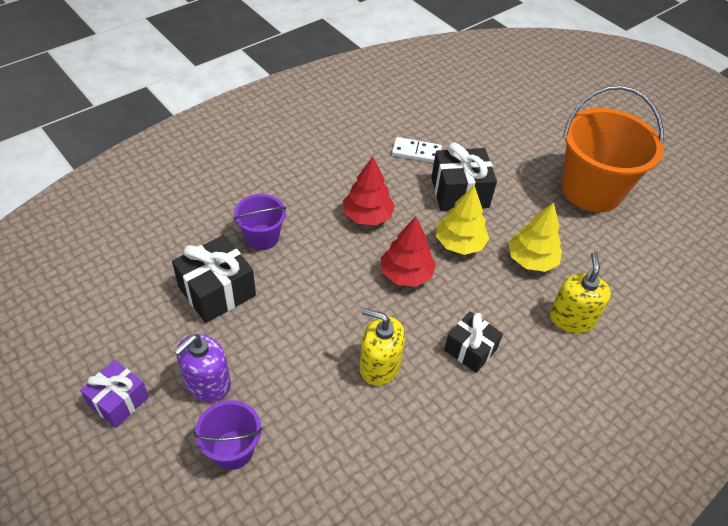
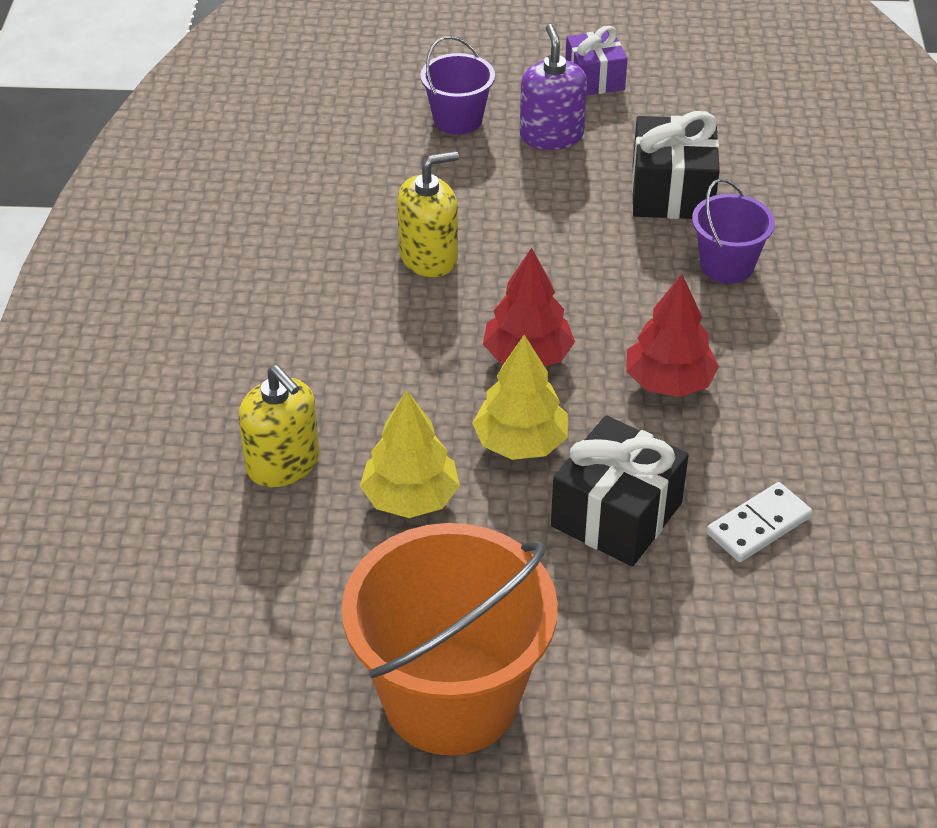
camera: 135 degrees right, 5 degrees down
(470, 349) = (359, 339): black gift -> none

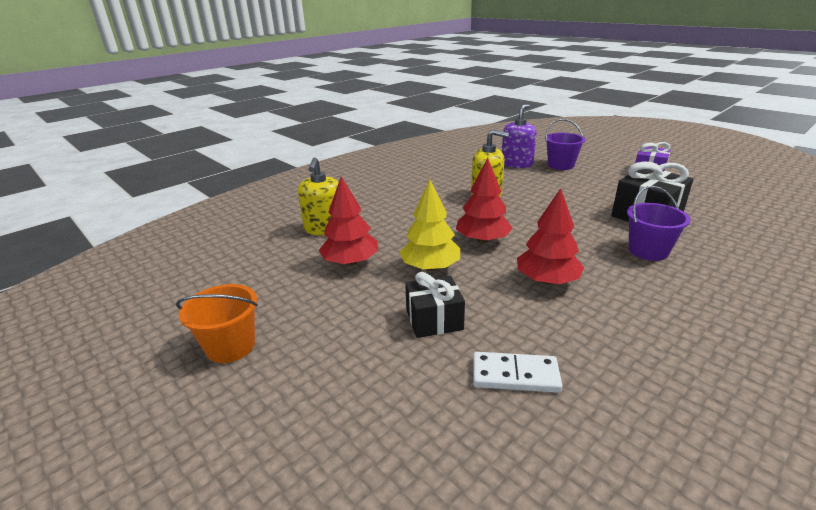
camera: 45 degrees right, 15 degrees down
(410, 498) = (350, 262): yellow tree -> red tree
(450, 697) = (231, 346): orange bucket -> orange bucket, size x0.50
(551, 135) = (601, 181): purple soap dispenser -> purple soap dispenser (516, 164)
(616, 514) = (434, 320): black gift -> black gift, size x0.66

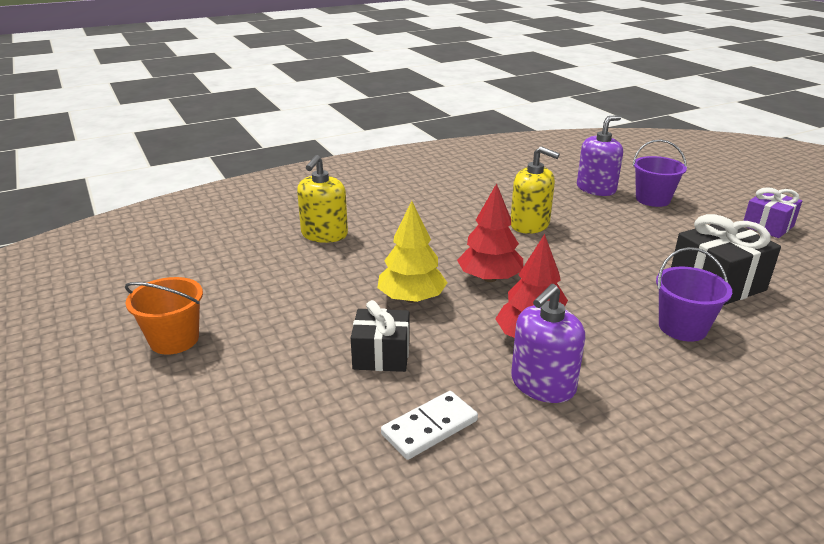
camera: 15 degrees right, 0 degrees up
(350, 262) = (331, 277): red tree -> none
(515, 375) = (429, 427): white domino -> white domino turned 60 degrees counterclockwise
(580, 316) = (542, 384): none -> purple soap dispenser

